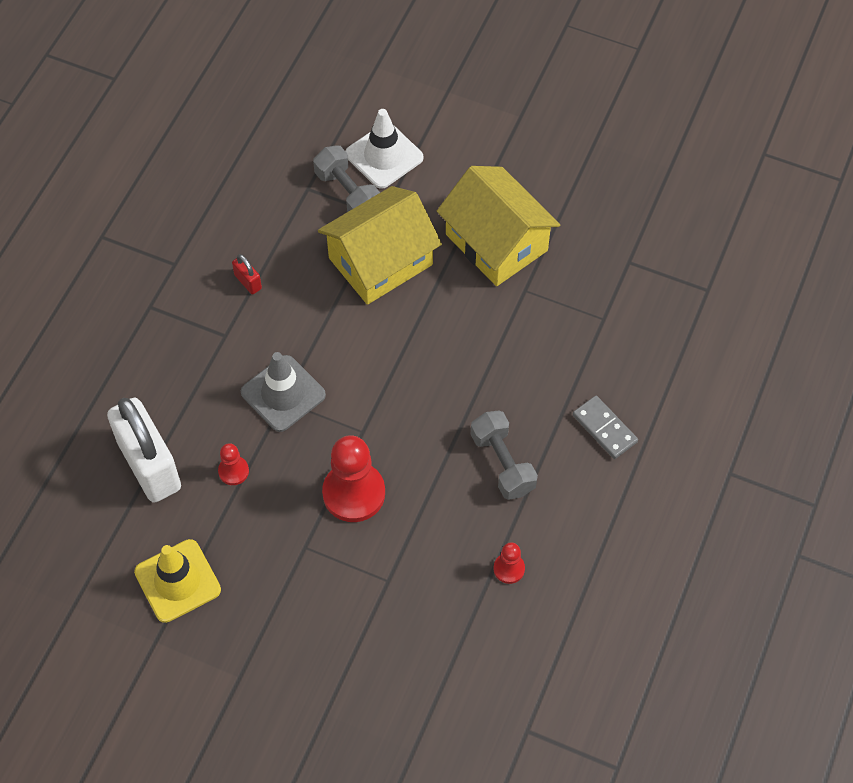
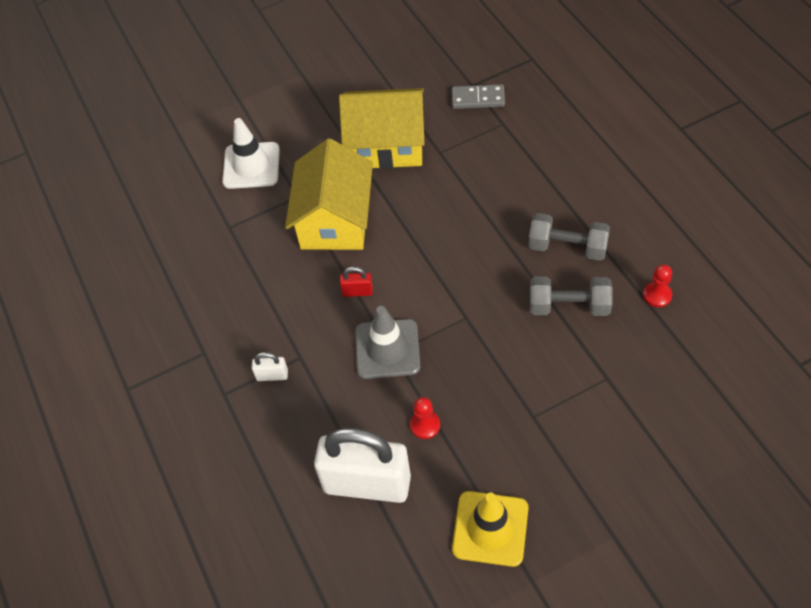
camera: 45 degrees left, 5 degrees down
(192, 328) = (272, 375): none -> white padlock
(248, 282) = (269, 313): red padlock -> red padlock (357, 291)
(348, 193) = (259, 205): grey dumbbell -> grey dumbbell (569, 306)
(354, 493) = (514, 355): red pawn -> none
(604, 429) = (590, 173): grey domino -> grey domino (478, 99)

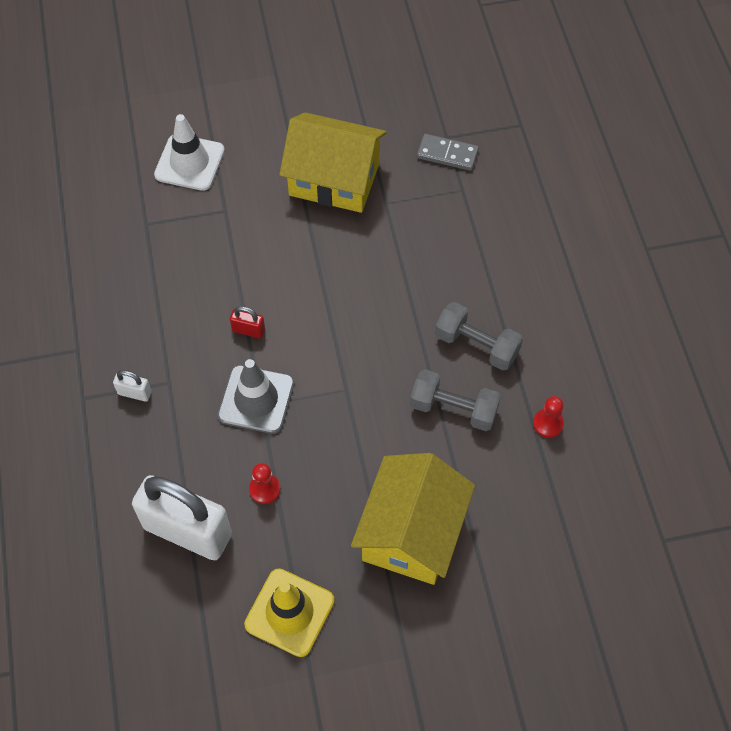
camera: 10 degrees right, 5 degrees up
(335, 220) = (253, 246): yellow house -> yellow house (411, 532)

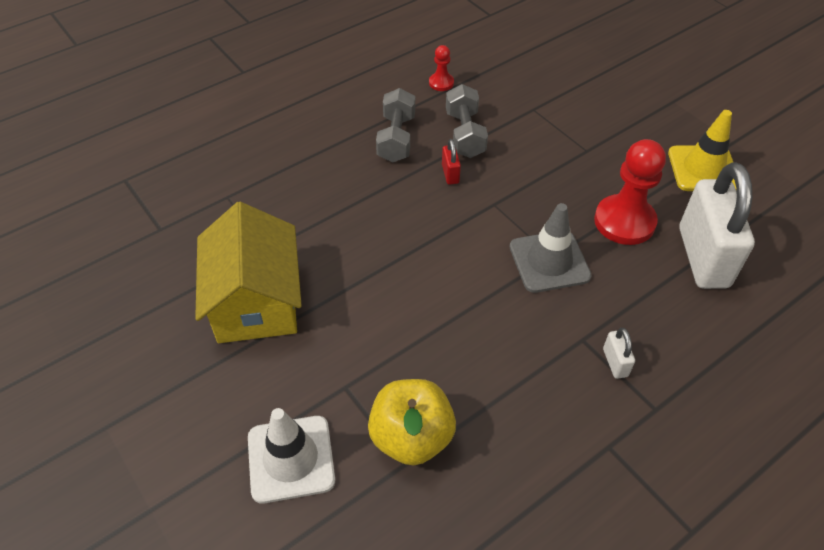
camera: 115 degrees left, 10 degrees down
(161, 234) = (411, 437): none -> yellow apple
(248, 330) = (482, 298): red padlock -> red padlock (450, 174)
(265, 489) = (624, 222): red pawn -> red pawn, size x2.04
(411, 532) = (584, 125): yellow house -> none
(447, 154) = (185, 221): grey domino -> none

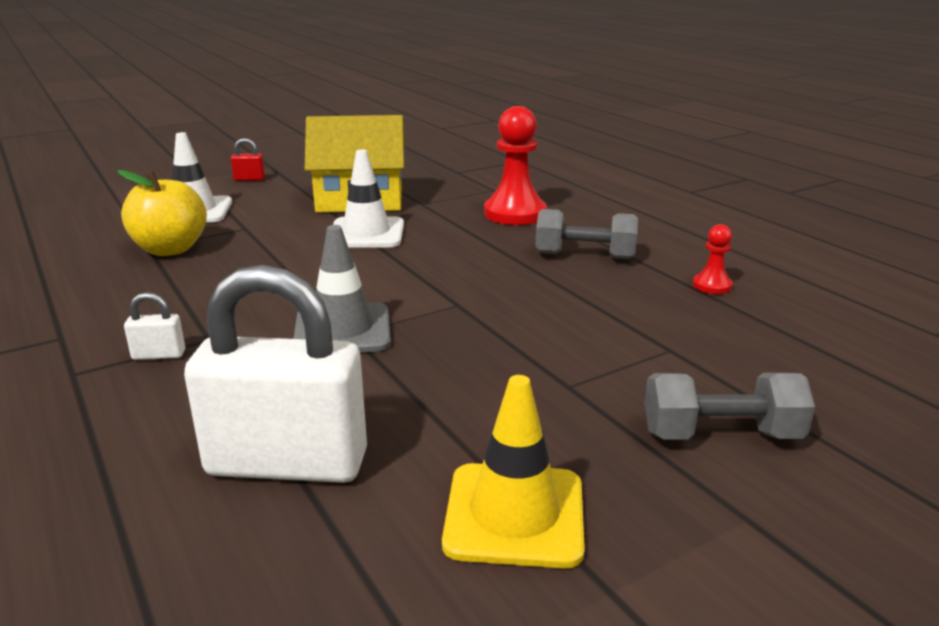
camera: 95 degrees right, 25 degrees down
(357, 279) = (366, 233): none -> white traffic cone
(450, 174) = (517, 282): red padlock -> red padlock (249, 179)
(465, 134) = (597, 294): grey dumbbell -> grey dumbbell (721, 435)
(624, 222) = (395, 397): red pawn -> red pawn (515, 214)

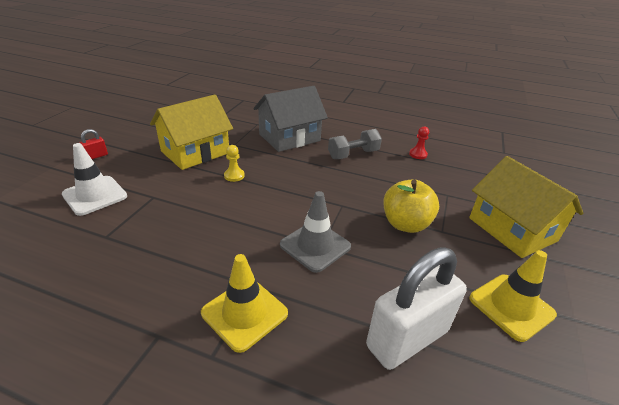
camera: 40 degrees left, 10 degrees up
(159, 355) = (244, 313): white padlock -> yellow traffic cone
(170, 249) = (126, 232): yellow apple -> yellow apple (405, 224)
(366, 233) = (234, 176): white traffic cone -> yellow pawn
(515, 214) = (289, 137): red pawn -> grey house
(721, 435) = (512, 229): grey dumbbell -> yellow house

